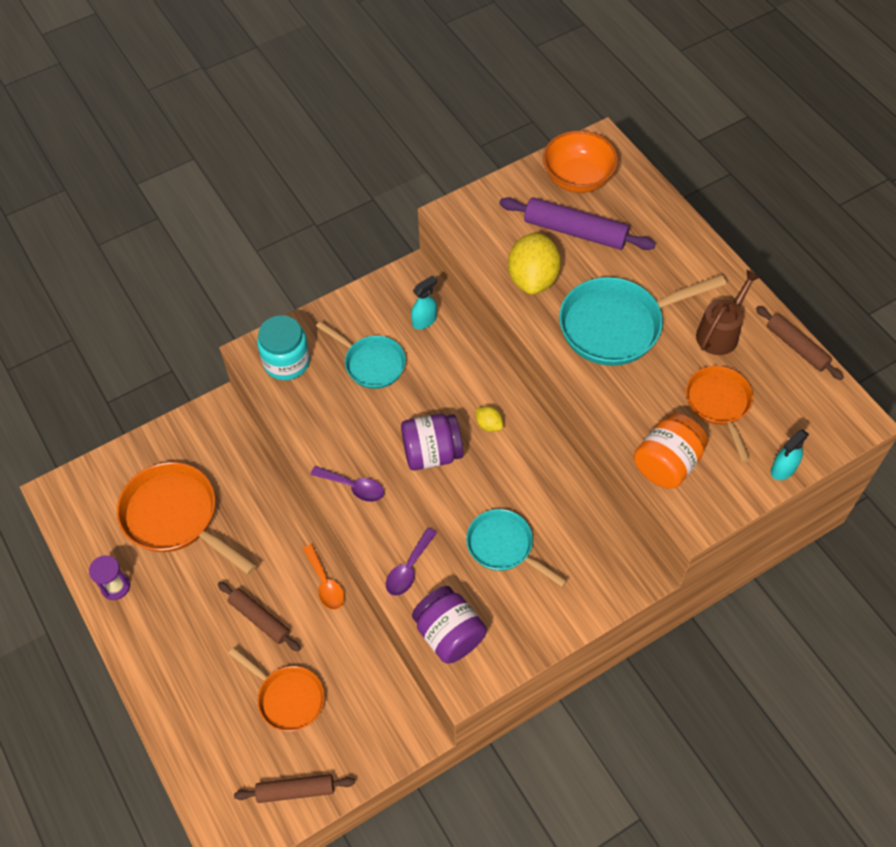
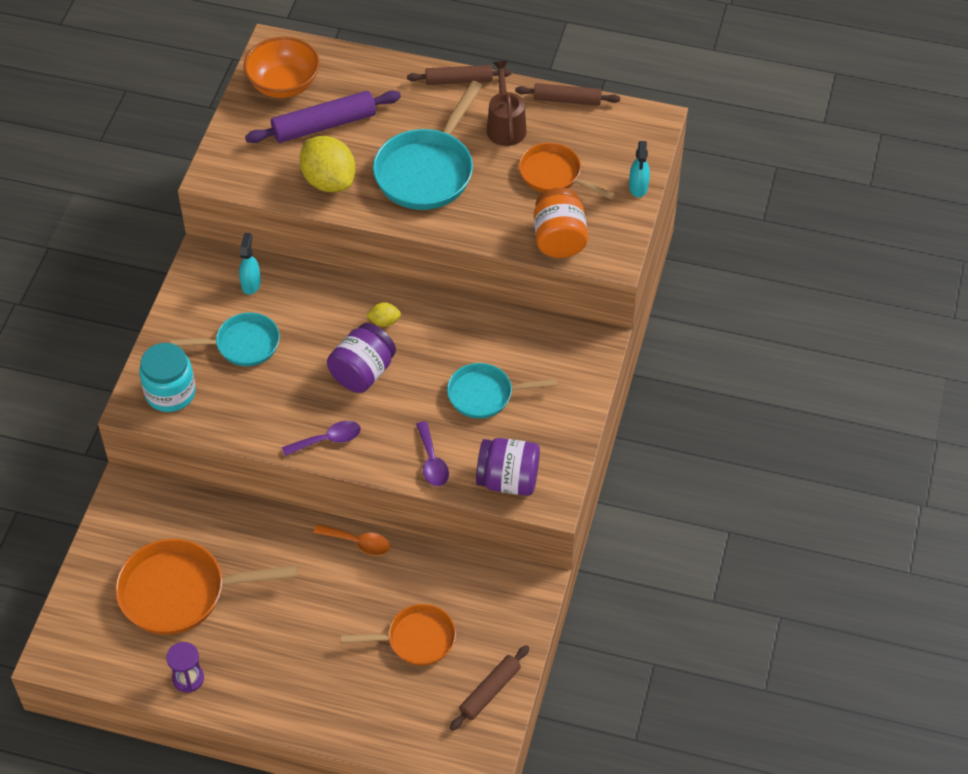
camera: 45 degrees left, 5 degrees down
(259, 619) = (334, 606): brown rolling pin -> brown rolling pin (459, 80)

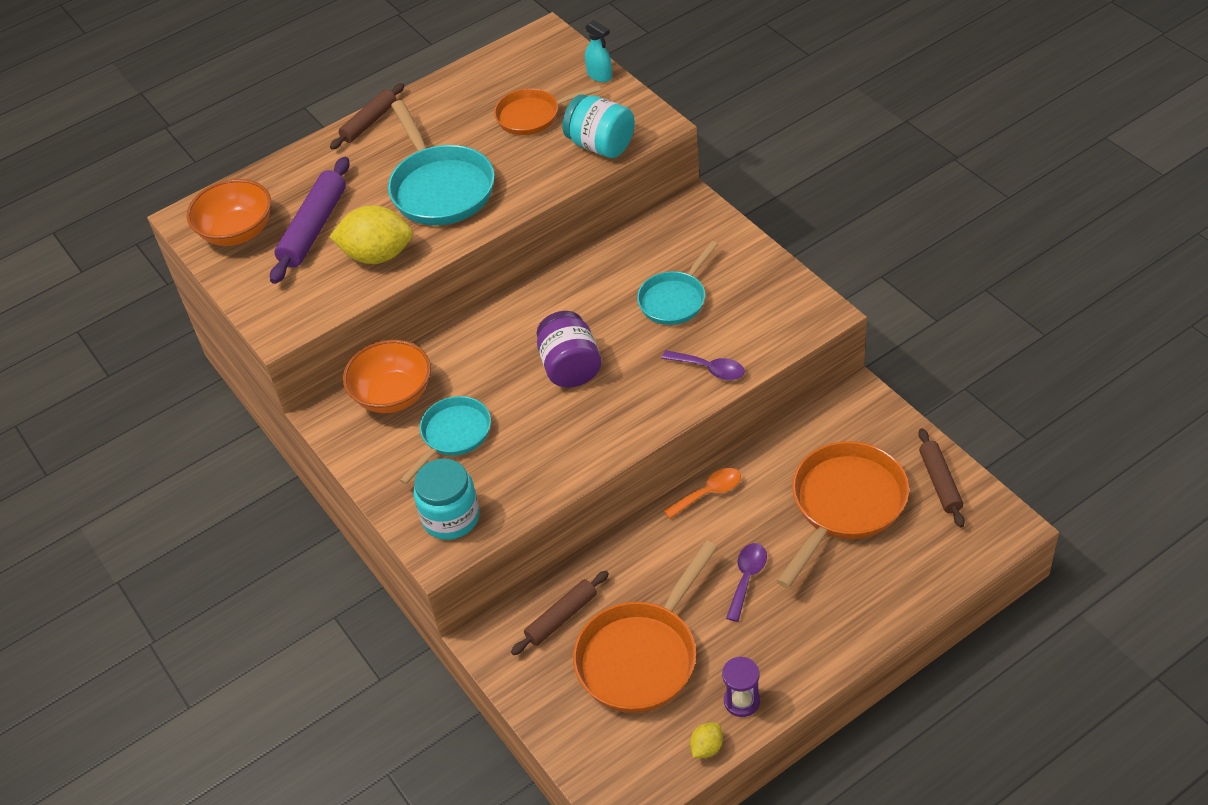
camera: 45 degrees left, 5 degrees down
(251, 284) = (393, 395): turquoise spray bottle -> orange bowl
(328, 440) = (618, 428): purple spoon -> purple spoon (747, 578)
(384, 322) = (532, 325): yellow lemon -> yellow lemon (706, 747)
(416, 639) = (845, 505): orange pan -> orange pan, size x1.60
(505, 126) = (449, 119): brown watering can -> none
(508, 480) = (776, 330): purple jar -> none
(559, 239) = (601, 145): orange jar -> turquoise jar
(567, 100) = (466, 71): brown rolling pin -> brown rolling pin (561, 617)

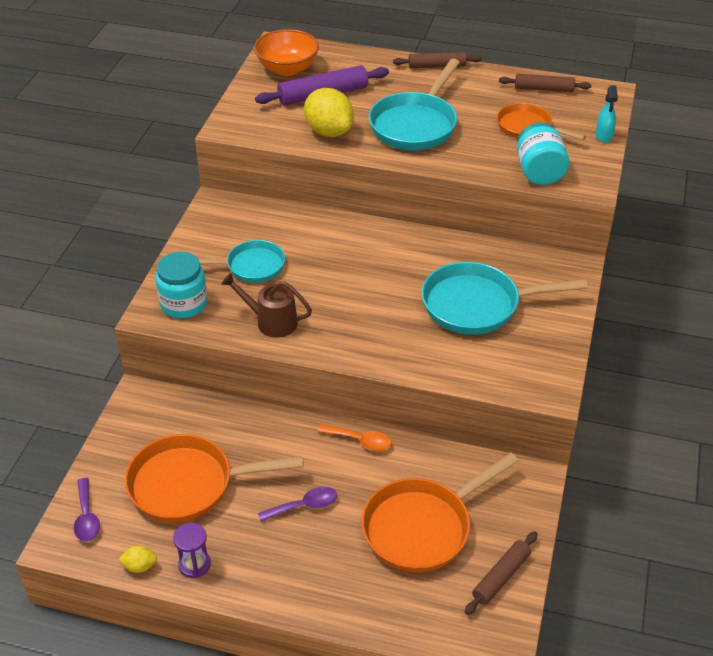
camera: 45 degrees right, 5 degrees down
(393, 395) = (258, 221): orange bowl -> none
(546, 460) = (271, 321): none -> brown watering can
(561, 617) = (187, 423): brown rolling pin -> brown rolling pin (543, 89)
(570, 367) = (362, 288): purple jar -> none
(675, 299) = (477, 305): turquoise pan -> turquoise pan, size x1.60
(709, 369) = (432, 359): purple spoon -> purple spoon (87, 517)
(845, 505) = (422, 527): orange pan -> orange pan turned 150 degrees clockwise

